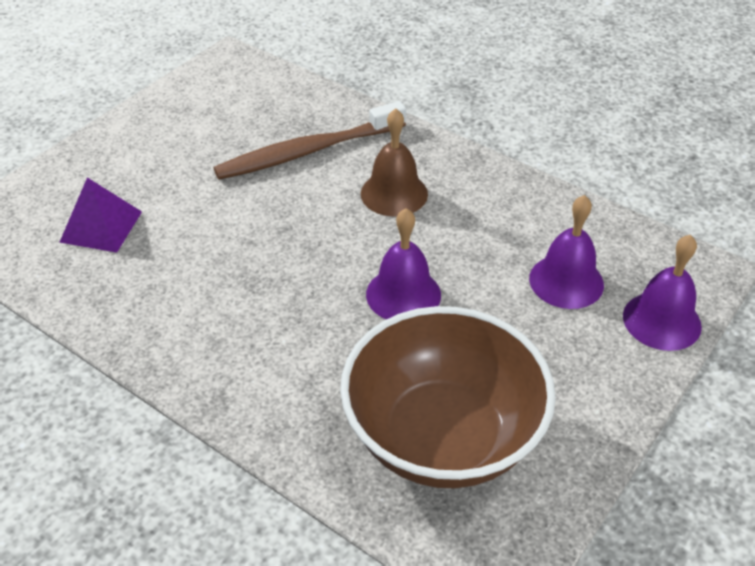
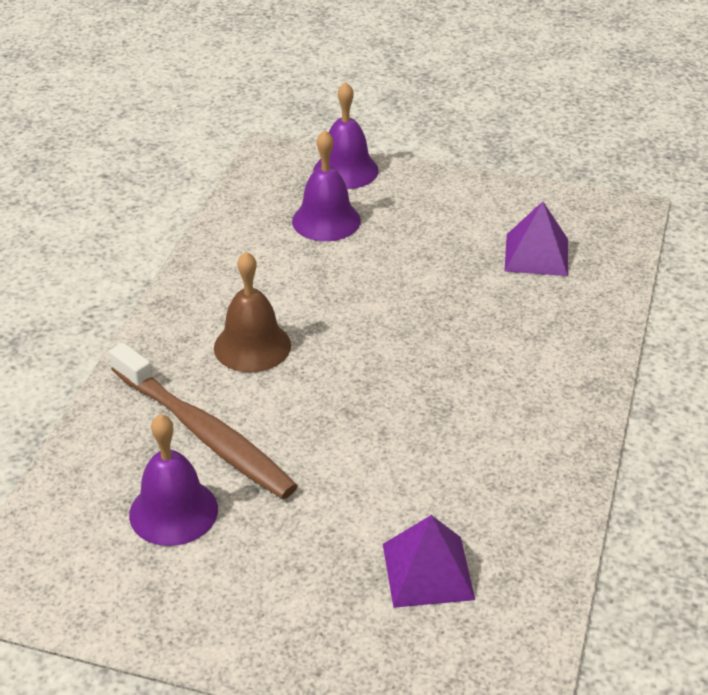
camera: 110 degrees left, 5 degrees down
(403, 294) = (397, 307): purple bell -> purple bell (173, 511)
(443, 437) = (536, 254): brown bowl -> purple pyramid

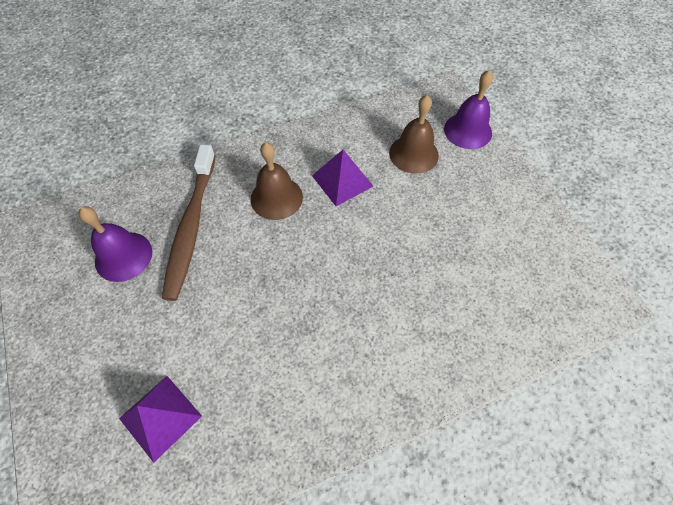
camera: 50 degrees right, 20 degrees up
(326, 220) = (413, 154): purple bell -> brown bell
(536, 254) = (501, 279): purple pyramid -> purple pyramid (342, 181)

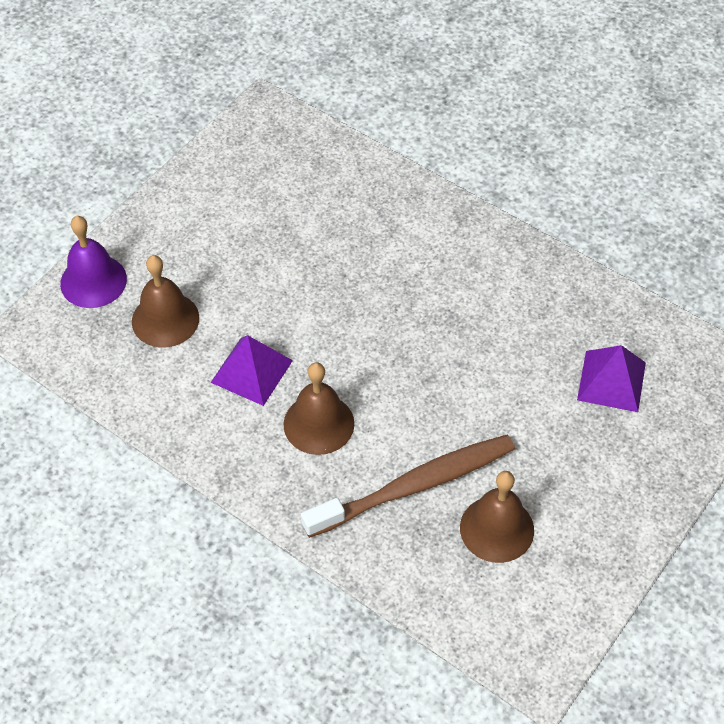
camera: 120 degrees left, 5 degrees down
(123, 256) = (497, 529): purple bell -> brown bell

